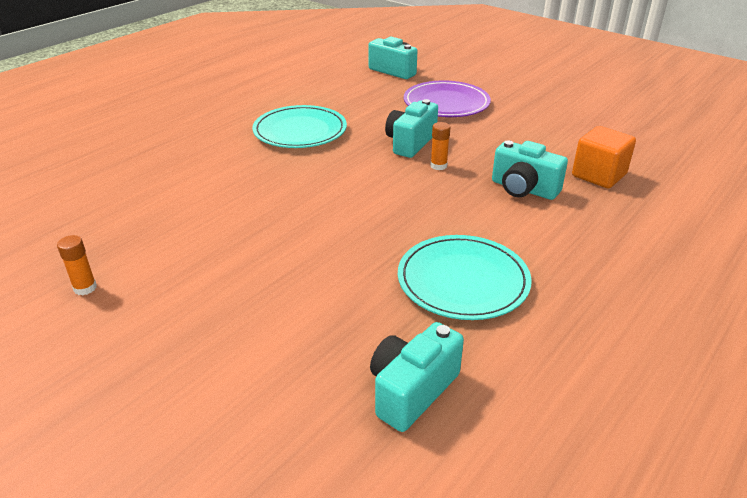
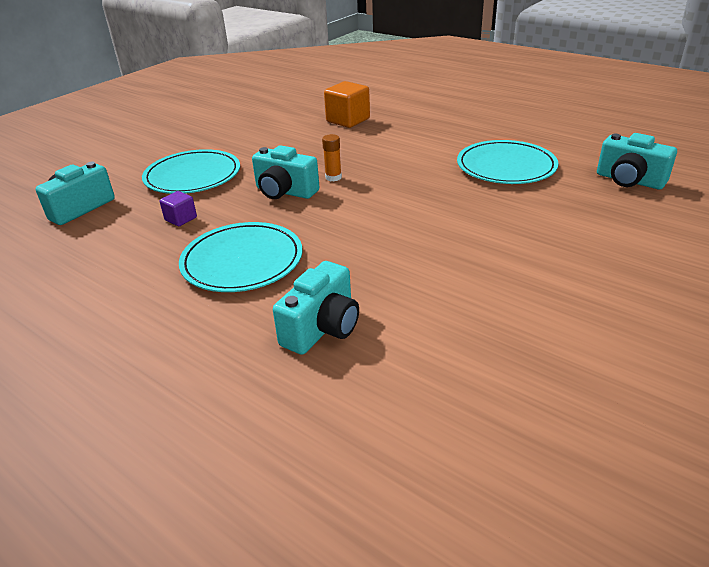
camera: 90 degrees left, 0 degrees up
(85, 288) = (624, 361): orange glue stick -> none
(370, 105) = (181, 219): none -> purple cube
(446, 103) = (193, 176): purple plate -> turquoise plate
(523, 189) = (372, 145): turquoise camera -> turquoise camera (322, 328)

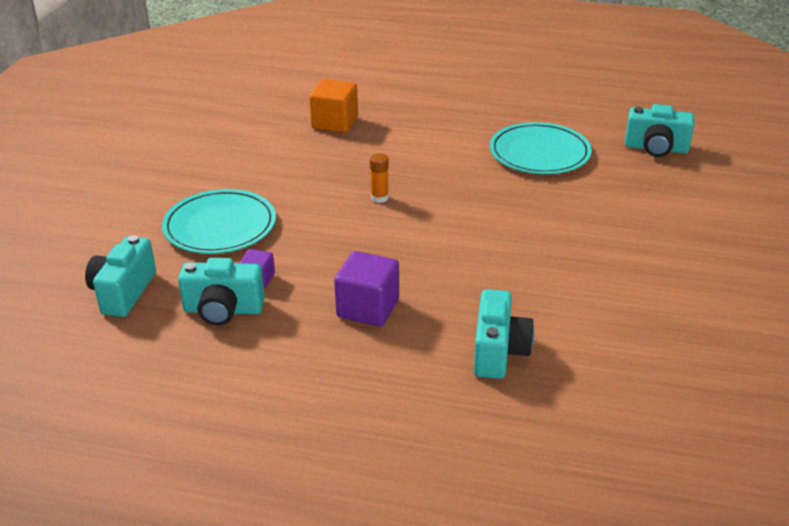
camera: 25 degrees left, 0 degrees up
(242, 261) = (368, 308): turquoise plate -> purple cube
(285, 192) = (343, 224): turquoise camera -> turquoise camera (223, 310)

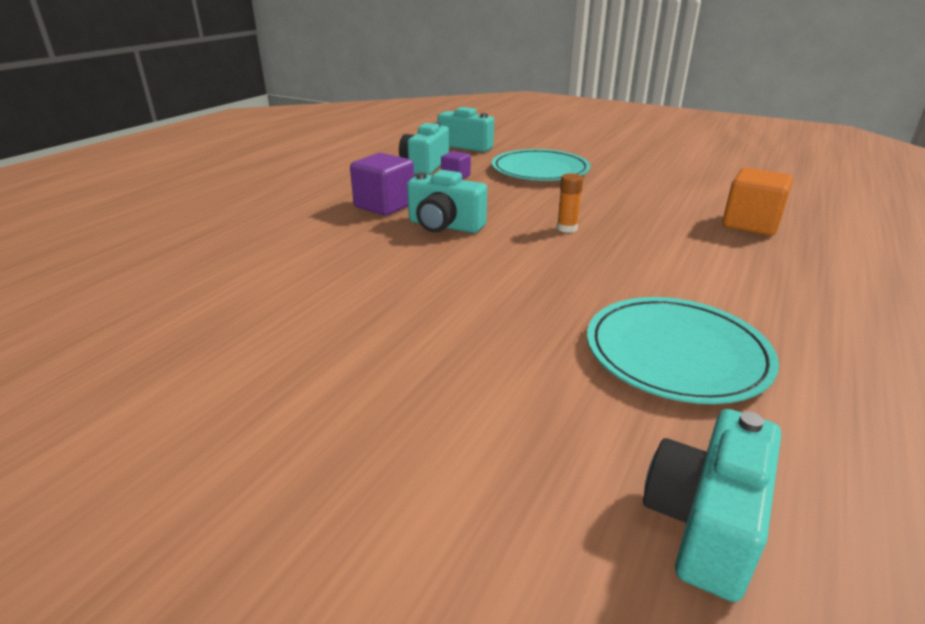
camera: 105 degrees right, 5 degrees down
(498, 352) = (272, 245): turquoise camera -> turquoise camera (444, 226)

